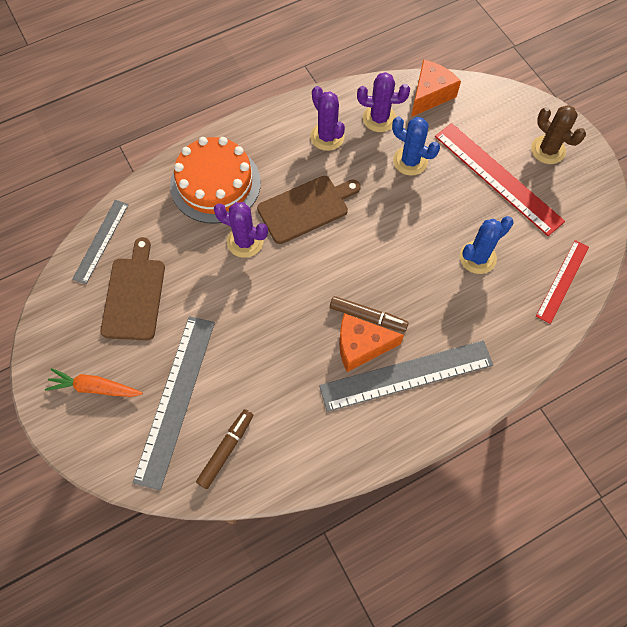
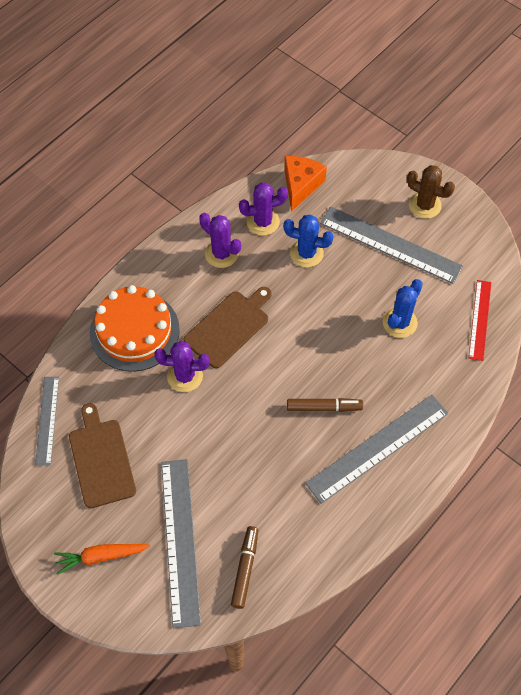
camera: 20 degrees left, 5 degrees down
(361, 346) = (328, 436): orange cheese -> none
(498, 178) = (390, 244): red ruler -> grey ruler

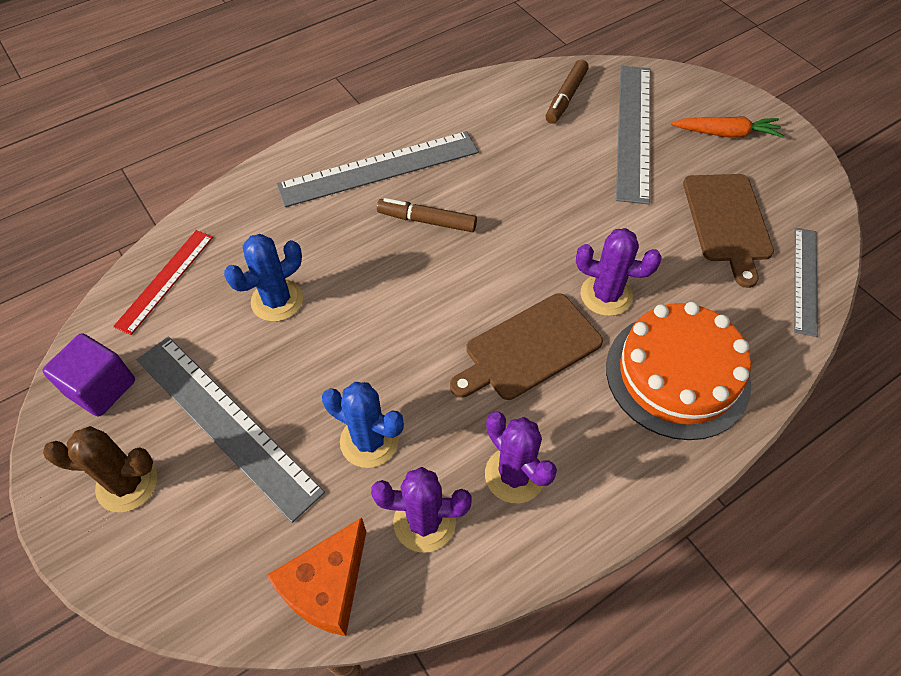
camera: 165 degrees left, 5 degrees down
(424, 205) = (127, 483): brown cactus -> brown cactus turned 45 degrees counterclockwise
(472, 247) = (101, 388): none -> purple cube

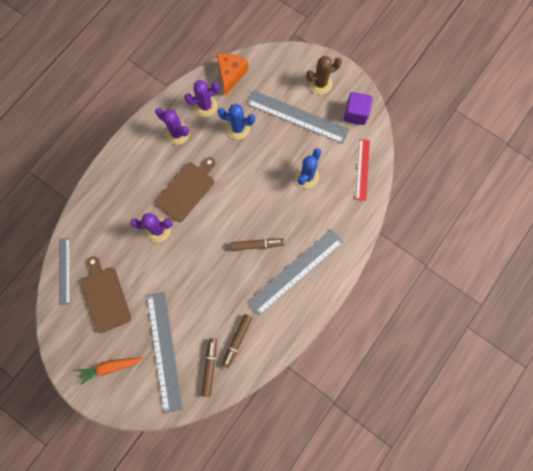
camera: 160 degrees right, 20 degrees up
(512, 114) = (237, 340): none -> brown marker
(677, 374) = (120, 198): orange cake -> none

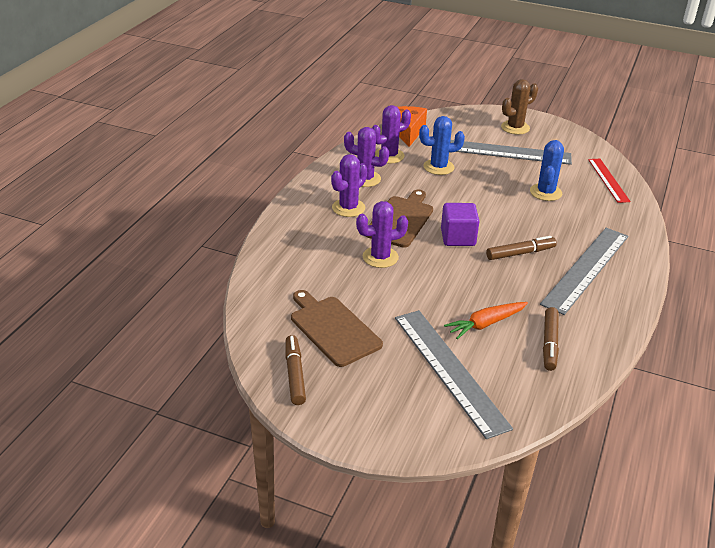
camera: 15 degrees left, 40 degrees down
(64, 271) = (261, 312): grey ruler -> none
(111, 367) = (375, 401): orange carrot -> orange carrot (486, 324)
(154, 168) = (348, 208): none -> purple cactus
(210, 367) = (527, 376): brown marker -> brown marker (294, 374)
(355, 114) = (570, 143): purple cube -> purple cube (458, 237)

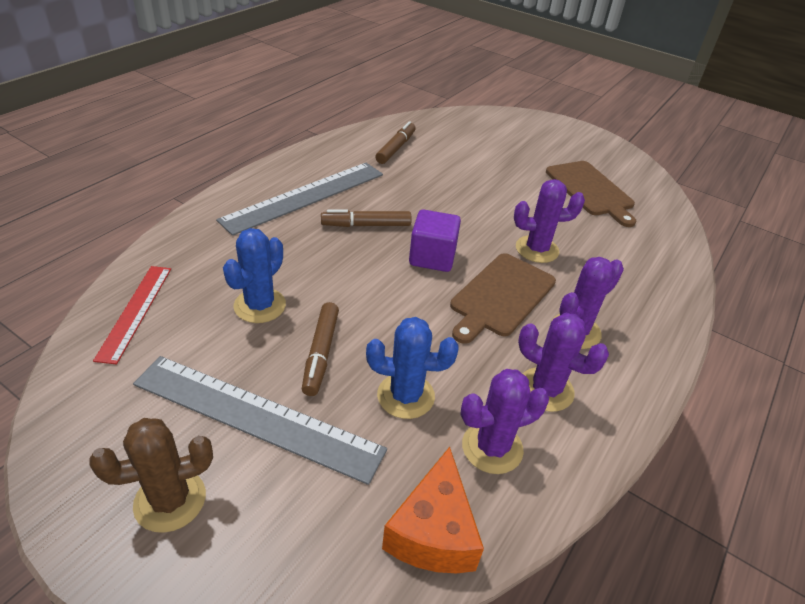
camera: 170 degrees left, 5 degrees up
(294, 374) = (621, 165): brown marker -> brown marker (321, 353)
(450, 370) = (491, 147): grey ruler -> none
(486, 324) = (444, 170): orange carrot -> none

